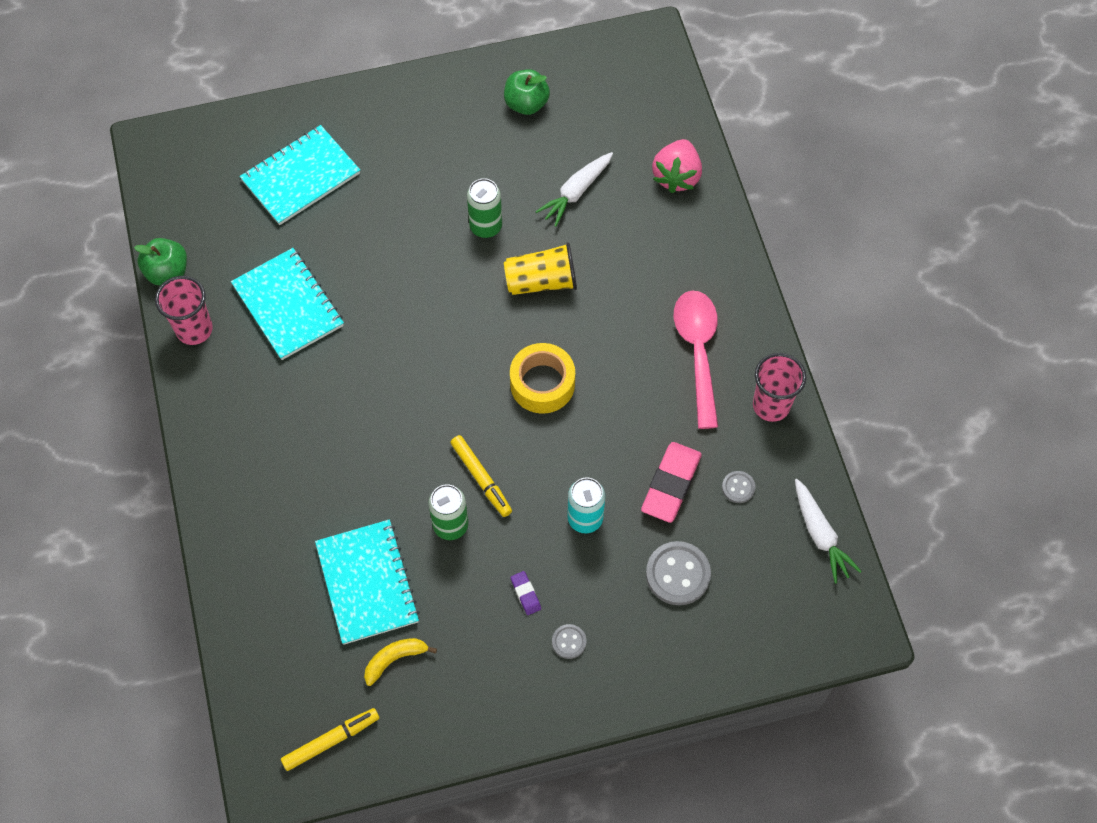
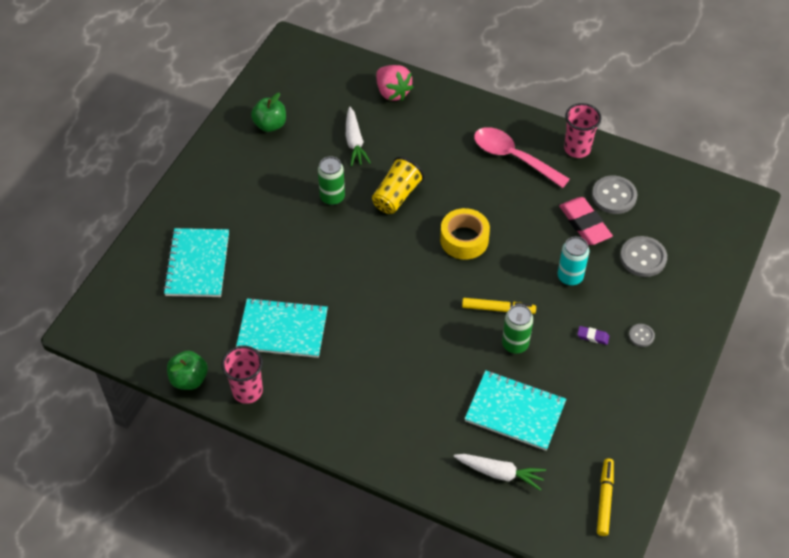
camera: 50 degrees left, 10 degrees down
(394, 659) = (578, 430): yellow banana -> none
(738, 487) = (614, 196): grey button -> grey button, size x1.90
(820, 535) = (674, 181): white carrot -> white carrot (500, 473)

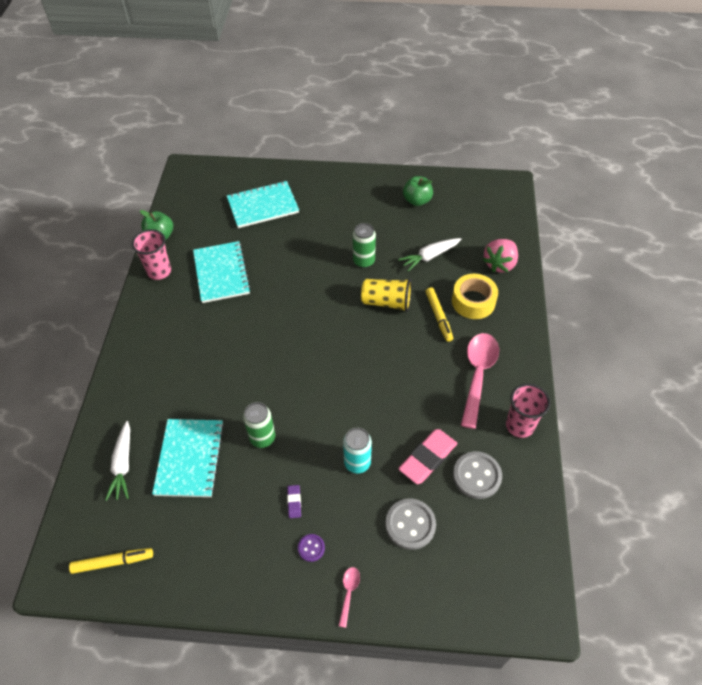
camera: 70 degrees right, 0 degrees up
(464, 239) = (362, 365): yellow tape -> yellow tape (473, 301)
(498, 309) = (296, 413): yellow marker -> yellow marker (438, 317)
(641, 336) = (311, 548): grey button -> purple button
(689, 320) = (349, 593): none -> pink spoon

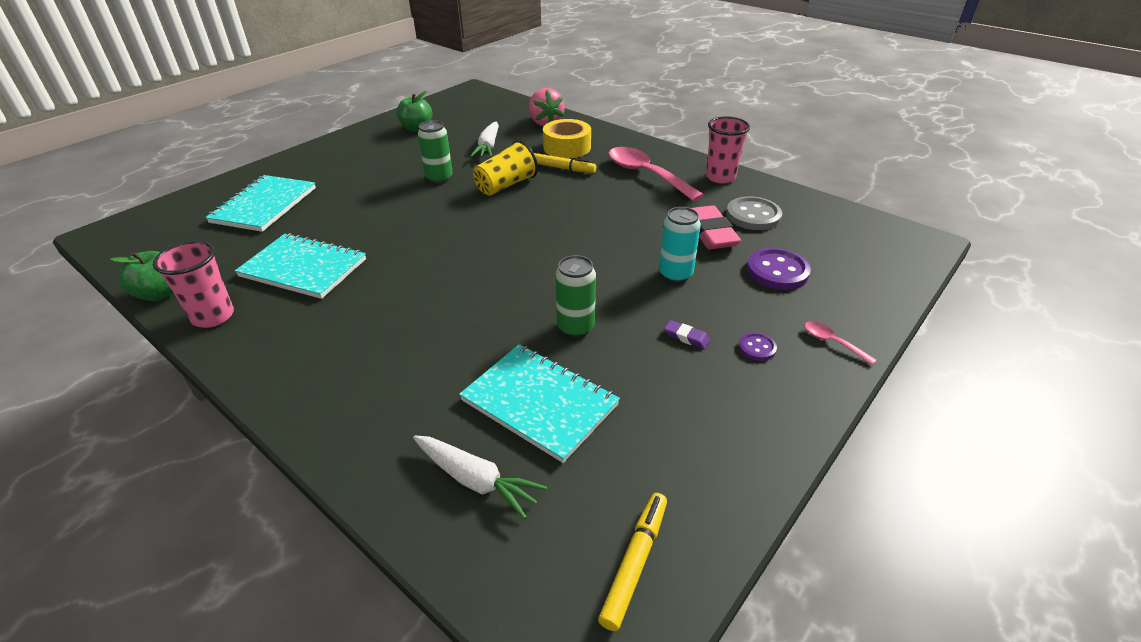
camera: 55 degrees left, 15 degrees down
(410, 524) = (777, 271): grey button -> purple button

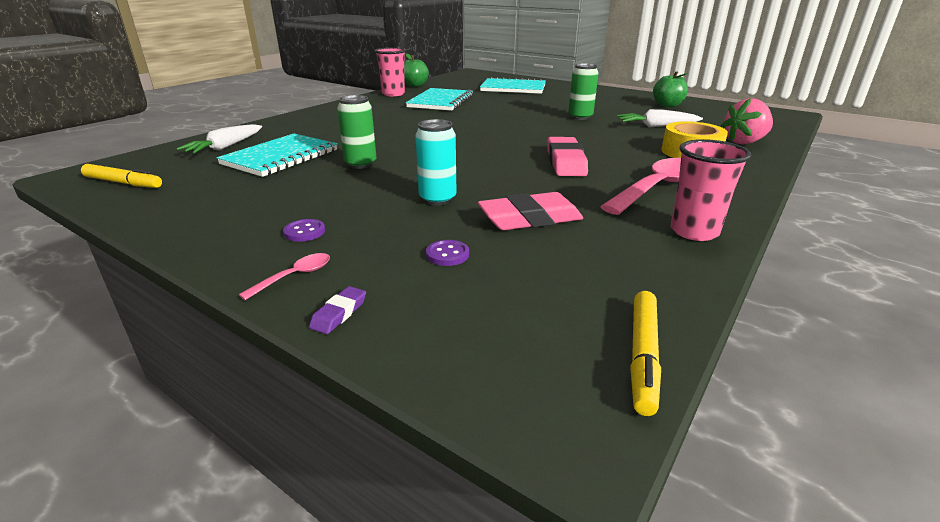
camera: 85 degrees right, 10 degrees down
(506, 185) = (583, 135): yellow cup -> none
(560, 168) = (637, 151): yellow marker -> yellow marker (642, 356)
(584, 204) = (565, 162): none -> pink eraser
(686, 337) = (334, 201): purple eraser -> purple eraser (339, 313)
(753, 216) = (588, 248): grey button -> none
(777, 271) = (447, 254): purple button -> purple button, size x0.53

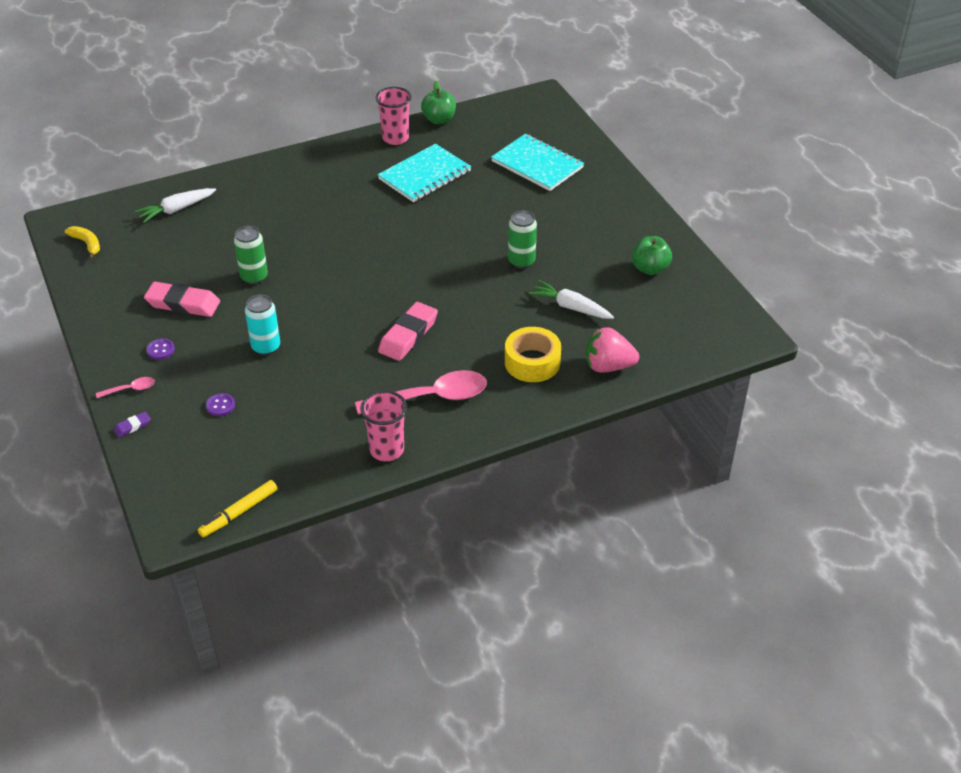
camera: 30 degrees right, 15 degrees up
(123, 183) = (87, 244): yellow marker -> yellow banana
(280, 157) = (205, 243): turquoise notebook -> none
(530, 219) = (301, 393): pink eraser -> pink eraser (183, 304)

